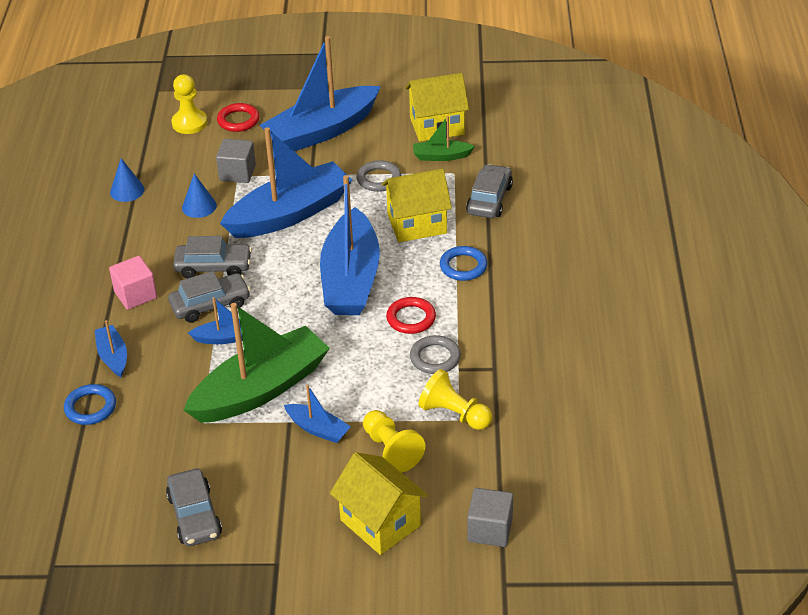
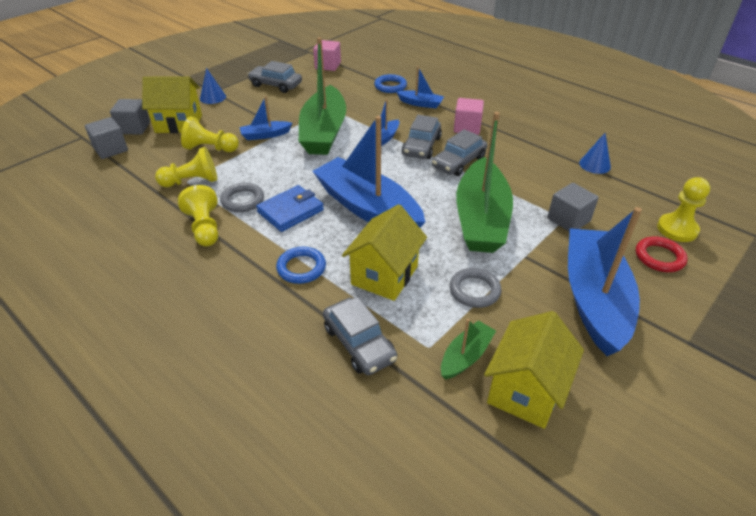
camera: 130 degrees right, 0 degrees up
(84, 507) = (328, 66): none -> pink cube
(199, 206) = (539, 184): blue cone -> blue cone (213, 97)
(290, 213) = (481, 219): blue boat -> green boat
(411, 318) = (290, 211): red ring -> blue wallet
(434, 554) = (134, 128): none -> grey cube
(494, 351) = (204, 228): none -> yellow pawn

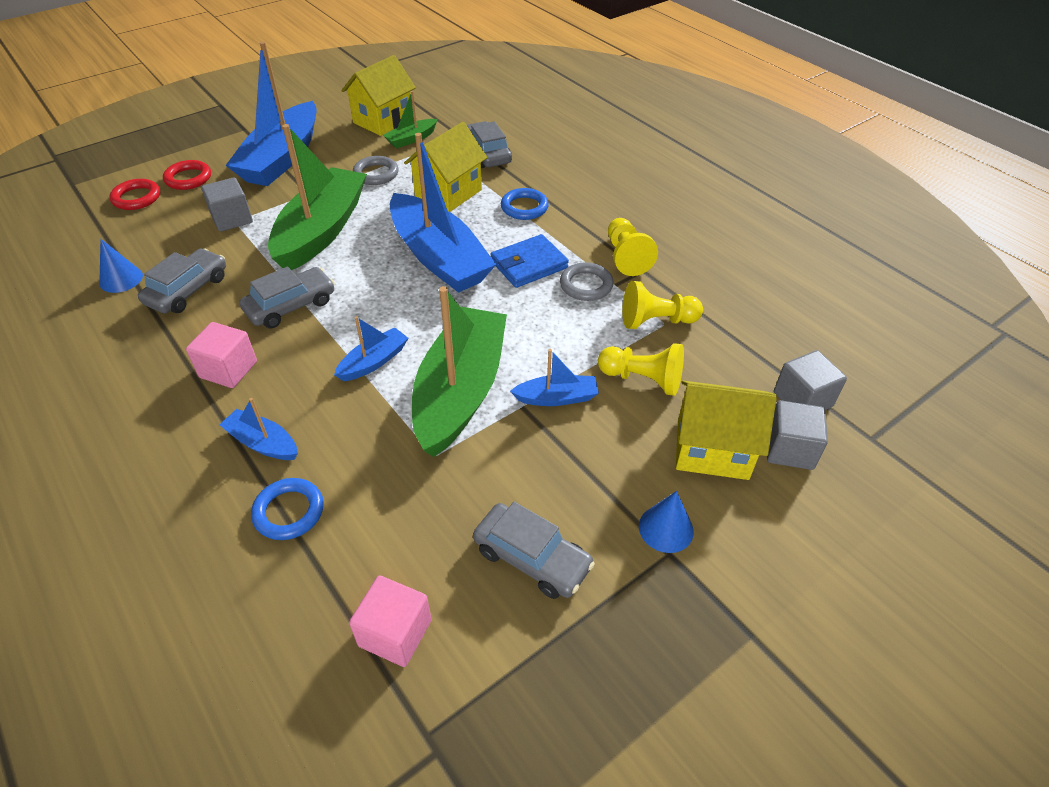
camera: 170 degrees left, 5 degrees up
(421, 146) = (323, 340): grey car -> grey car (188, 290)
(677, 229) = (136, 198): yellow pawn -> red ring

